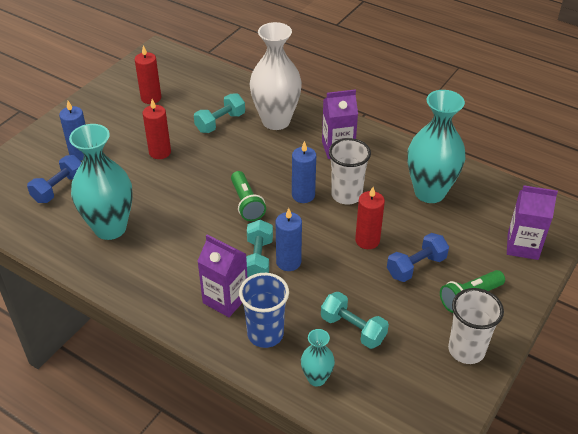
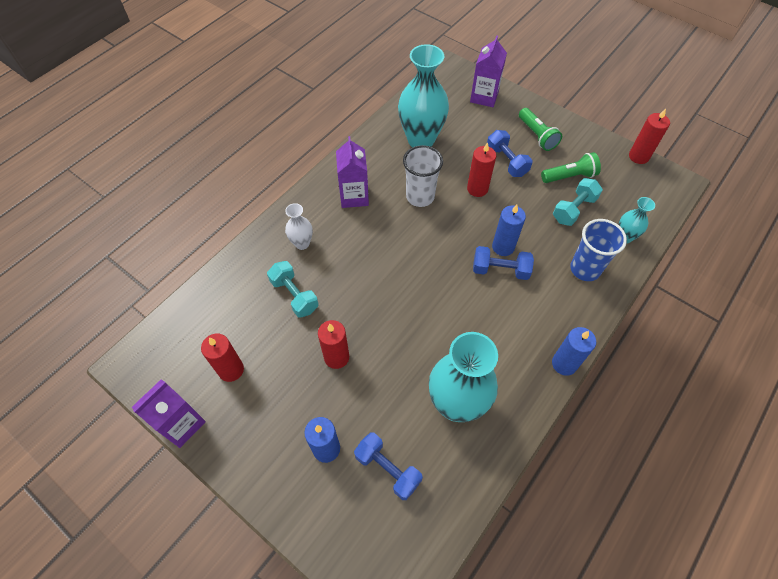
camera: 85 degrees left, 15 degrees up
(225, 299) = (549, 297): purple carton -> purple carton (181, 424)
(246, 203) = (426, 276): green flashlight -> green flashlight (569, 176)
(258, 259) = (500, 270): turquoise dumbbell -> blue dumbbell
(276, 121) = (302, 243): white vase -> white vase, size x0.49
(303, 195) = (418, 229): blue candle -> blue candle (564, 364)
(463, 411) = (638, 156): none -> red candle
(466, 350) = (586, 146): white cup -> none

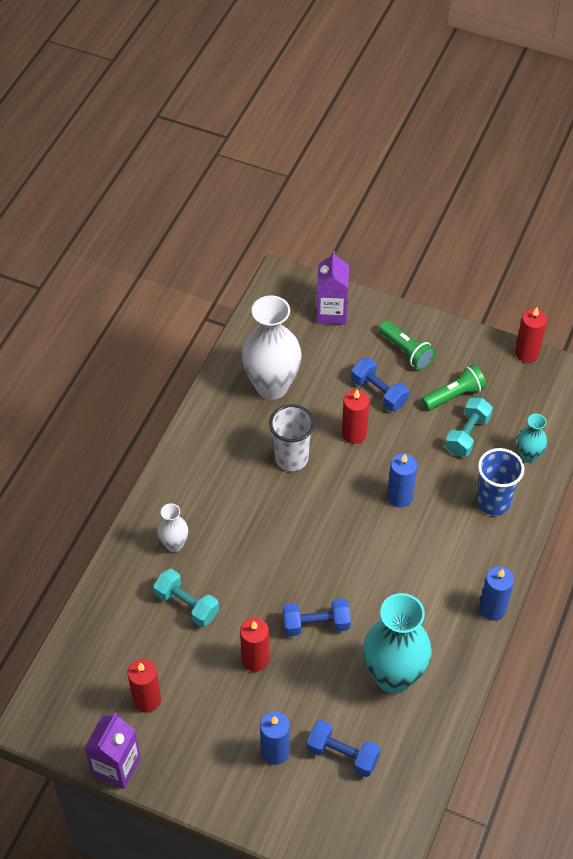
camera: 15 degrees left, 5 degrees down
(354, 196) = (215, 474): purple carton -> none
(421, 140) = (272, 386): turquoise vase -> white vase
(500, 270) = (403, 524): blue dumbbell -> blue dumbbell (316, 624)

